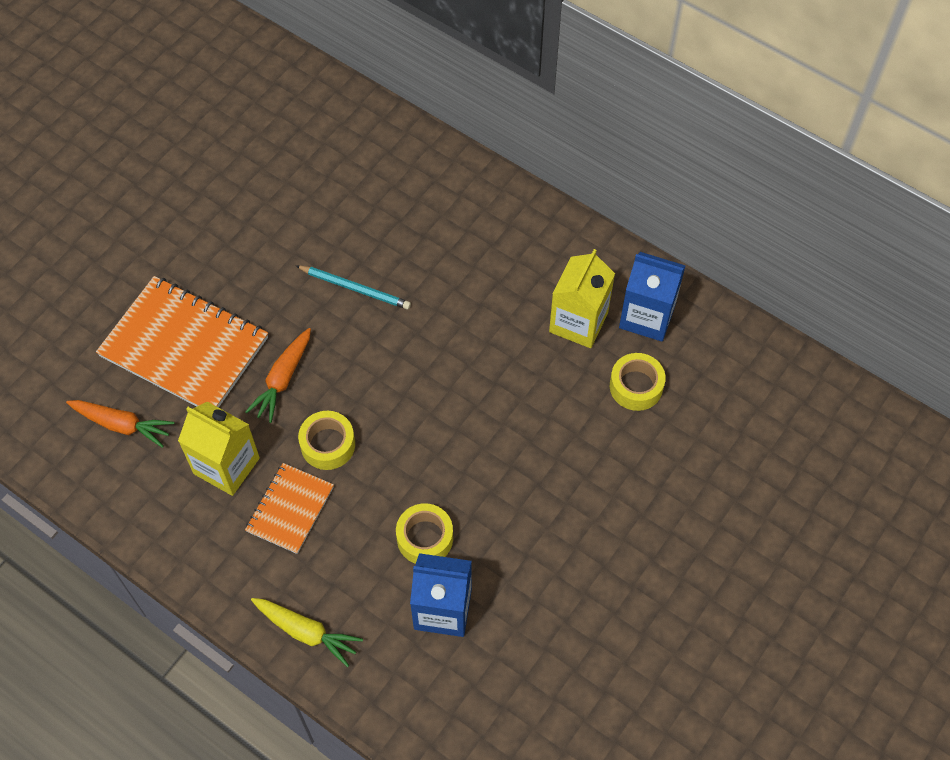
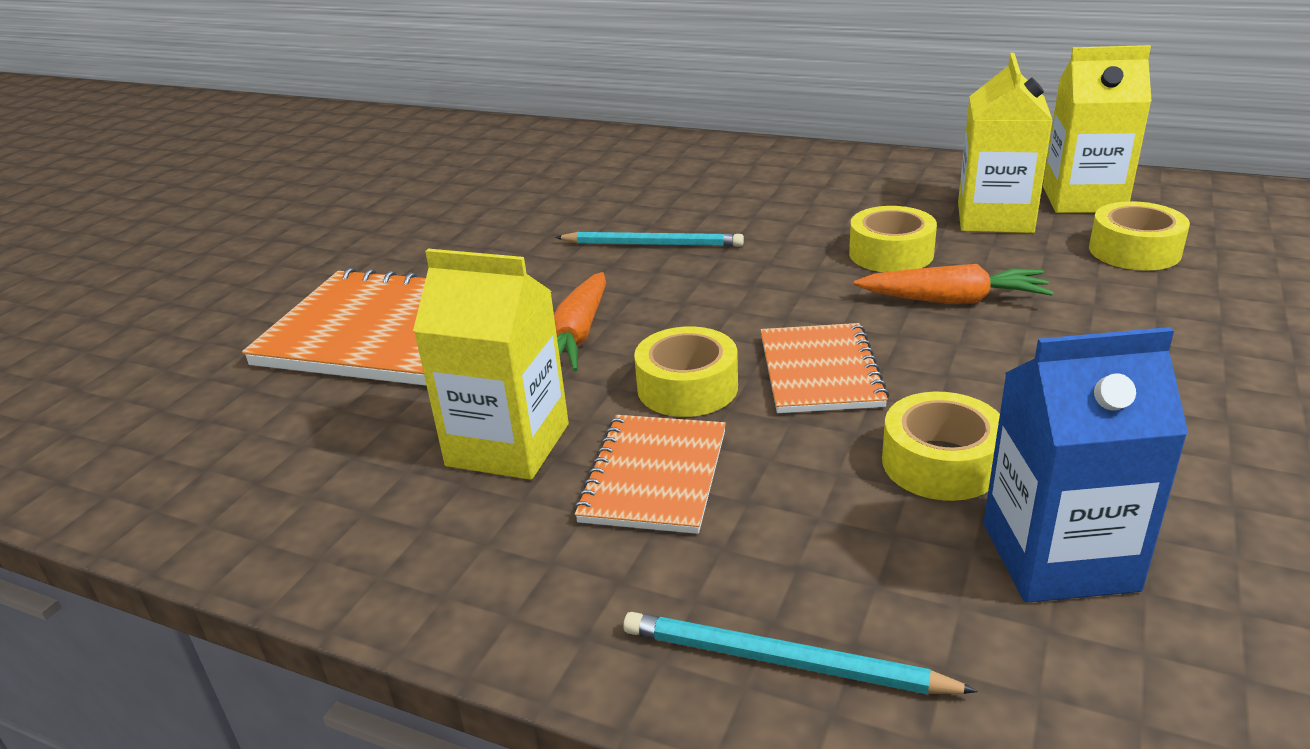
camera: 10 degrees left, 30 degrees down
(122, 425) = (296, 433): orange carrot -> orange carrot (954, 300)
(307, 632) = (785, 662): yellow carrot -> turquoise pencil
(400, 451) = (820, 371): none -> orange notebook
(493, 345) = (891, 254): none -> yellow tape
(647, 316) = (1083, 199): blue carton -> yellow carton

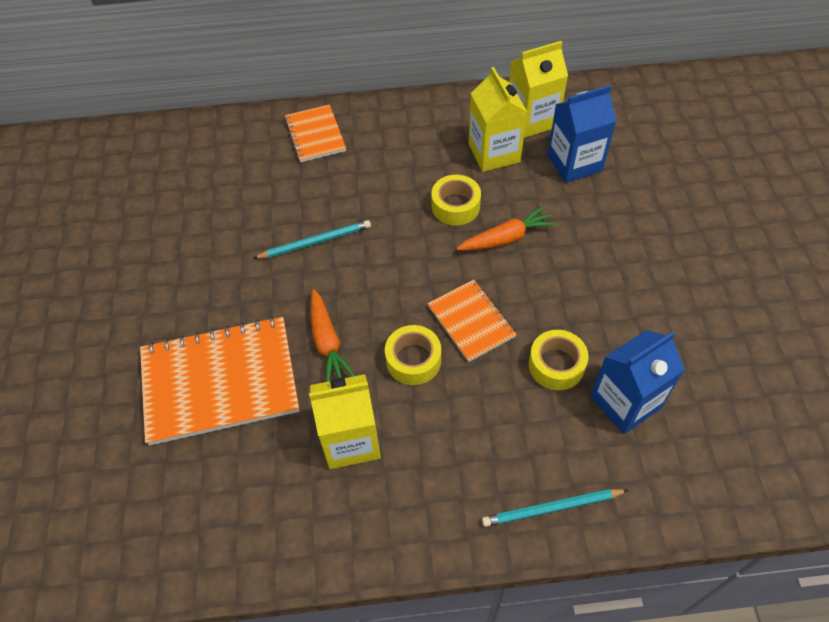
camera: 30 degrees left, 25 degrees up
(654, 476) = (436, 429): orange notebook -> orange notebook (315, 135)
(1134, 251) = (574, 163): yellow tape -> blue carton

